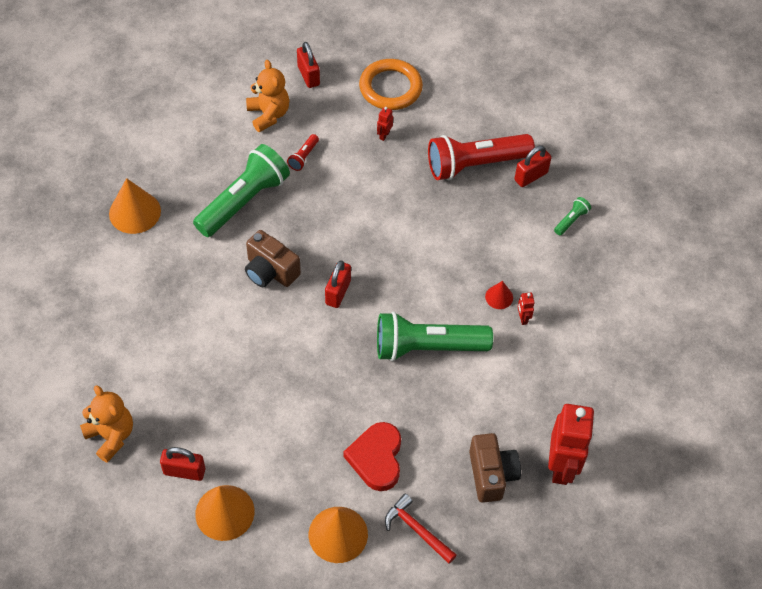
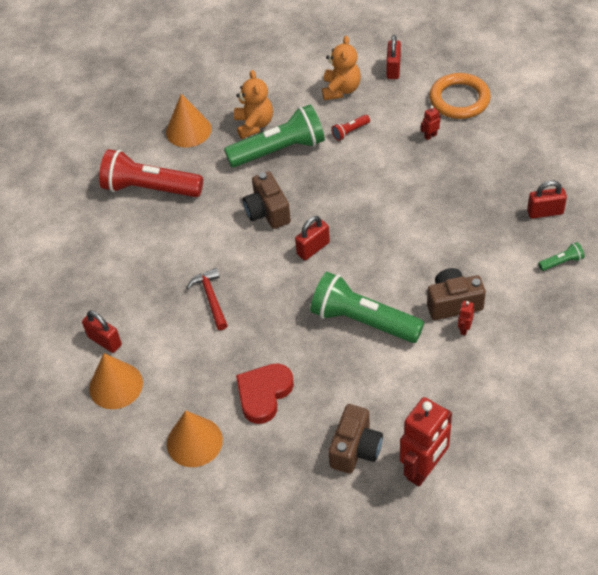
camera: 35 degrees right, 5 degrees down
(111, 436) = (67, 292): orange teddy bear -> orange teddy bear (254, 125)
(417, 530) = (262, 467): red hammer -> red hammer (211, 298)
(475, 164) = (498, 185): red flashlight -> red flashlight (149, 188)
(499, 297) = (453, 303): red cone -> brown camera

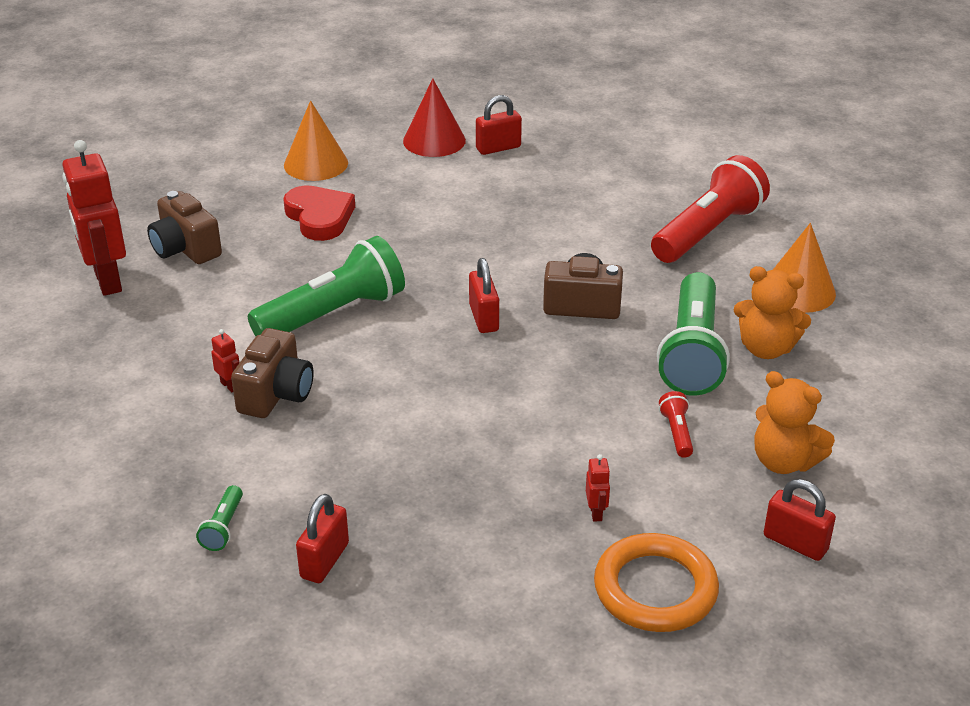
camera: 115 degrees right, 15 degrees down
(116, 385) = (434, 140): orange cone -> red cone
(211, 298) = (485, 223): red hammer -> none

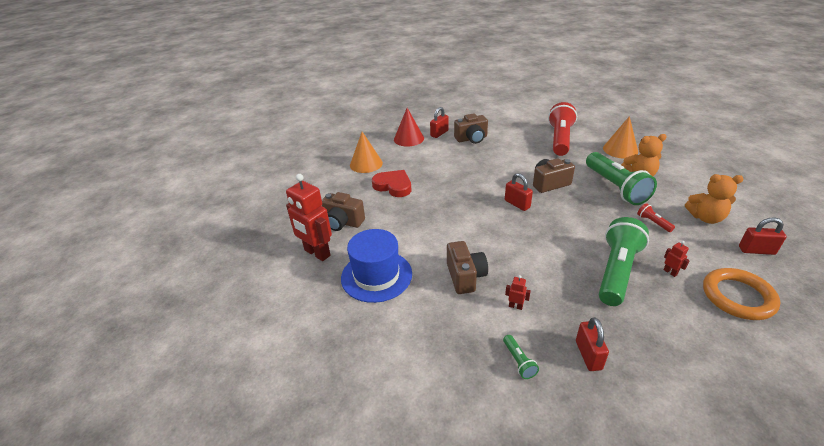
camera: 25 degrees left, 0 degrees up
(155, 344) = (376, 276): none -> blue hat
(229, 385) = (437, 282): red robot -> red robot (515, 306)
(333, 314) = (449, 227): green flashlight -> green flashlight (617, 271)
(544, 177) = (471, 139): none -> brown camera

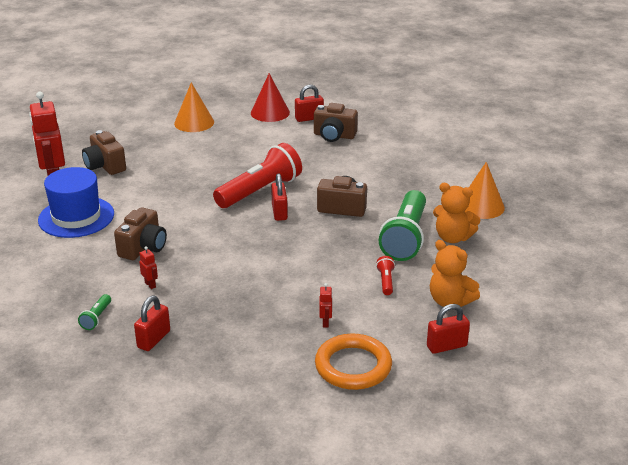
camera: 30 degrees right, 5 degrees down
(393, 186) = (190, 152): red heart -> none
(560, 139) = (431, 170): red flashlight -> red flashlight (260, 191)
(617, 271) = (278, 300): green flashlight -> none
(756, 250) = (446, 346): red padlock -> red padlock turned 60 degrees counterclockwise

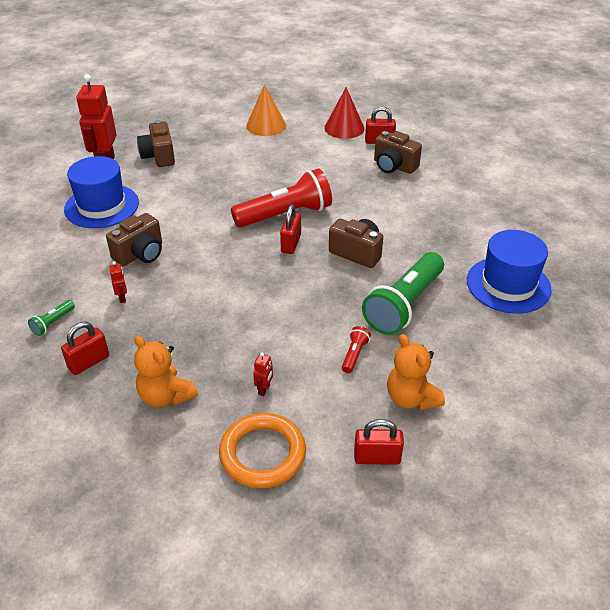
camera: 20 degrees right, 10 degrees up
(452, 237) = (456, 317): orange teddy bear -> orange teddy bear (166, 396)
(481, 206) = (508, 285): orange cone -> blue hat

